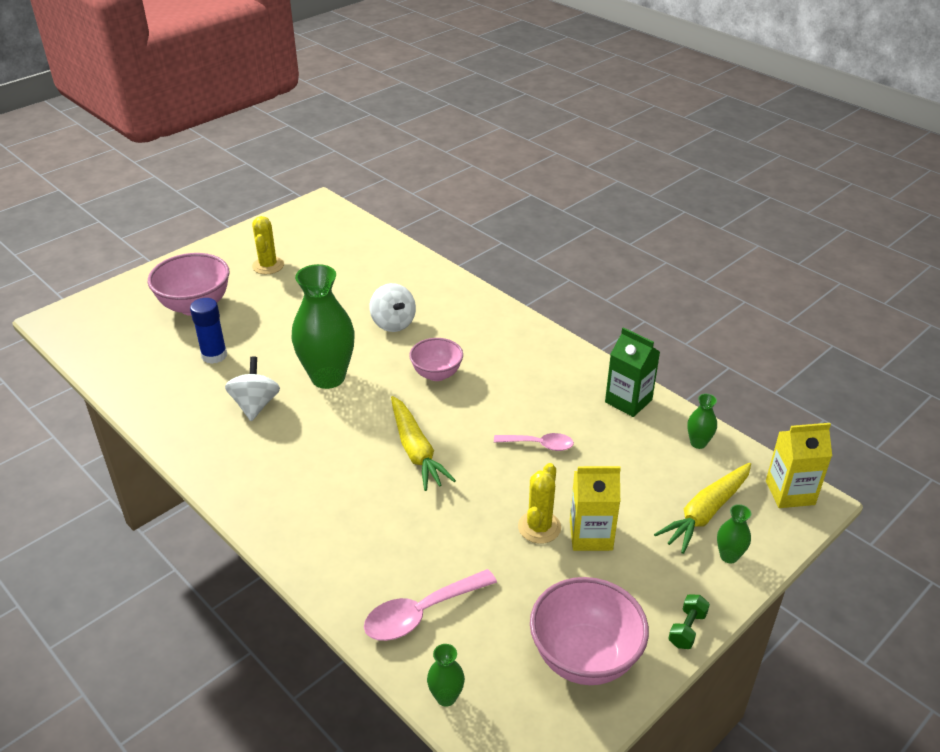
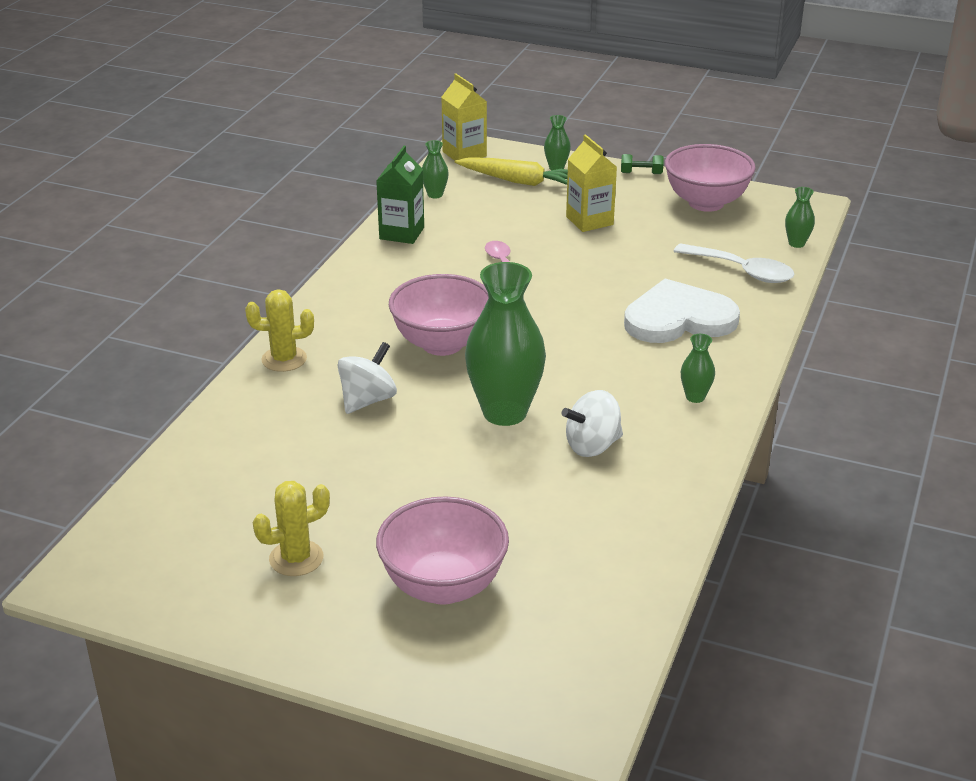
camera: 115 degrees left, 5 degrees down
(214, 355) = (534, 517): blue glue stick -> none
(260, 482) = (695, 397): none -> green vase
(373, 523) = (678, 318): none -> white heart
(416, 451) = (569, 323): yellow carrot -> none
(421, 613) = (741, 271): pink spoon -> white spoon
(436, 374) = (442, 344): pink bowl -> pink bowl, size x1.60
(539, 527) = (603, 243): yellow cactus -> yellow cactus (284, 359)

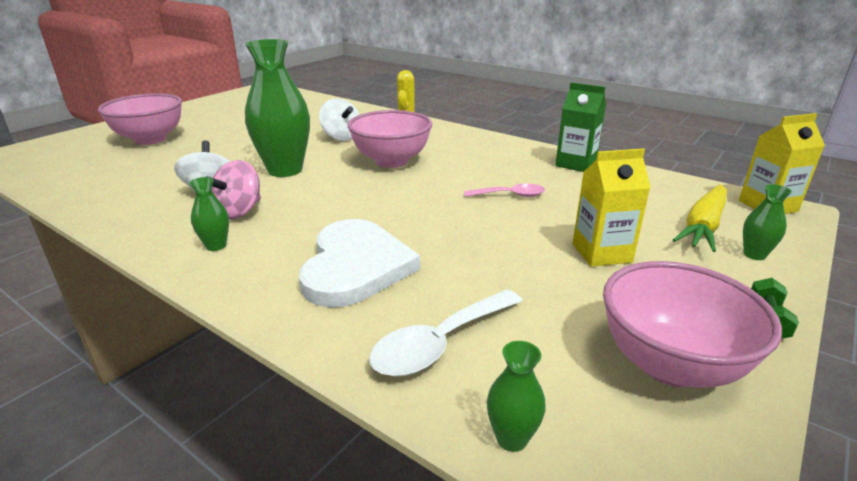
camera: 105 degrees right, 5 degrees down
(296, 558) = (221, 116): yellow cactus -> none
(435, 194) = (657, 183): green vase -> none
(625, 408) = (239, 212): none -> pink spinning top

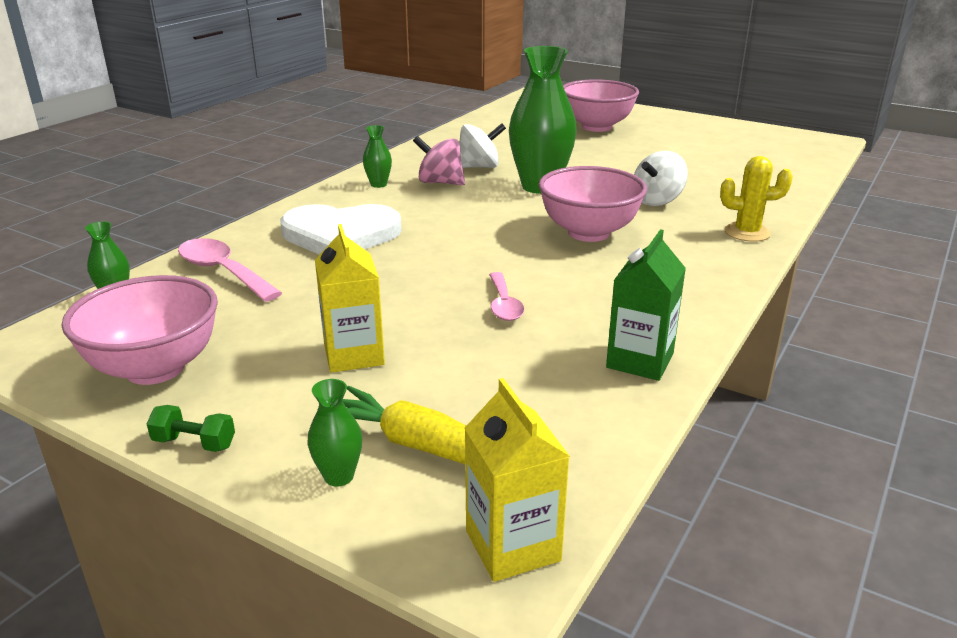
camera: 85 degrees right, 0 degrees up
(440, 343) = (223, 272): white spoon -> pink spoon

